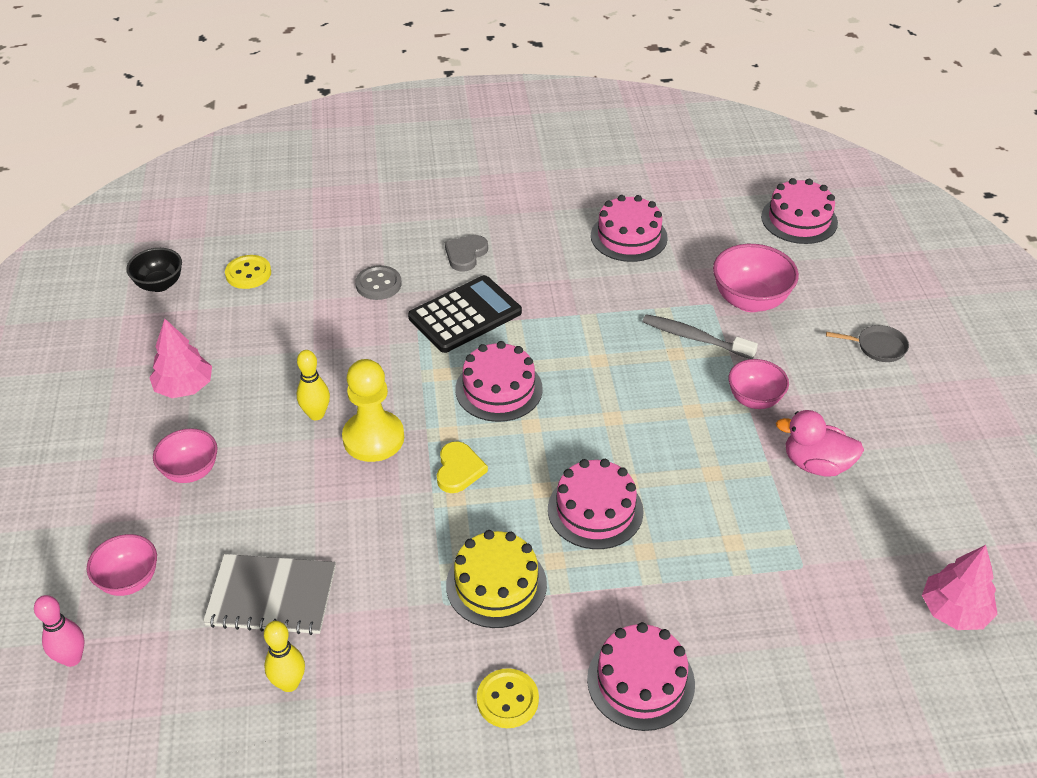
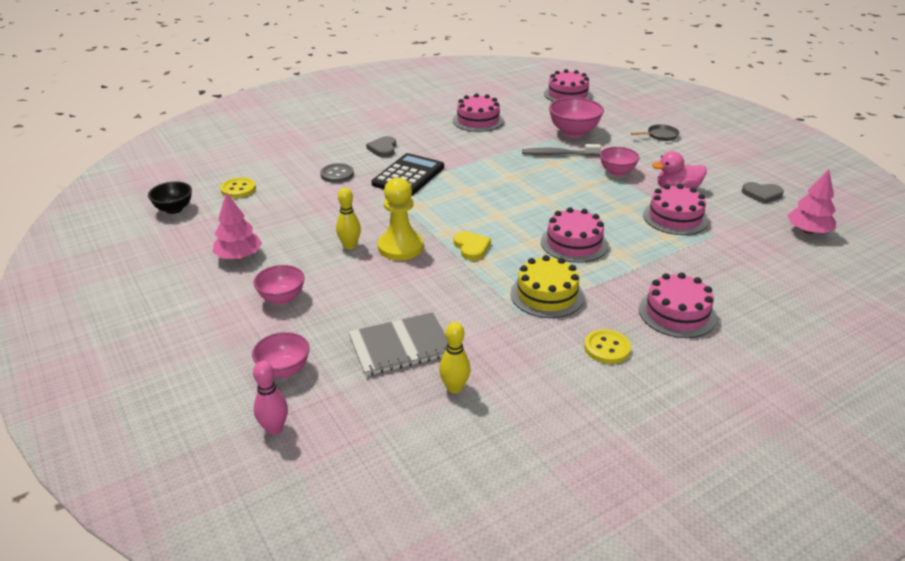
camera: 25 degrees left, 10 degrees down
(499, 389) = (462, 204): pink cake -> pink cake (675, 218)
(942, 515) = (762, 194): none -> grey heart

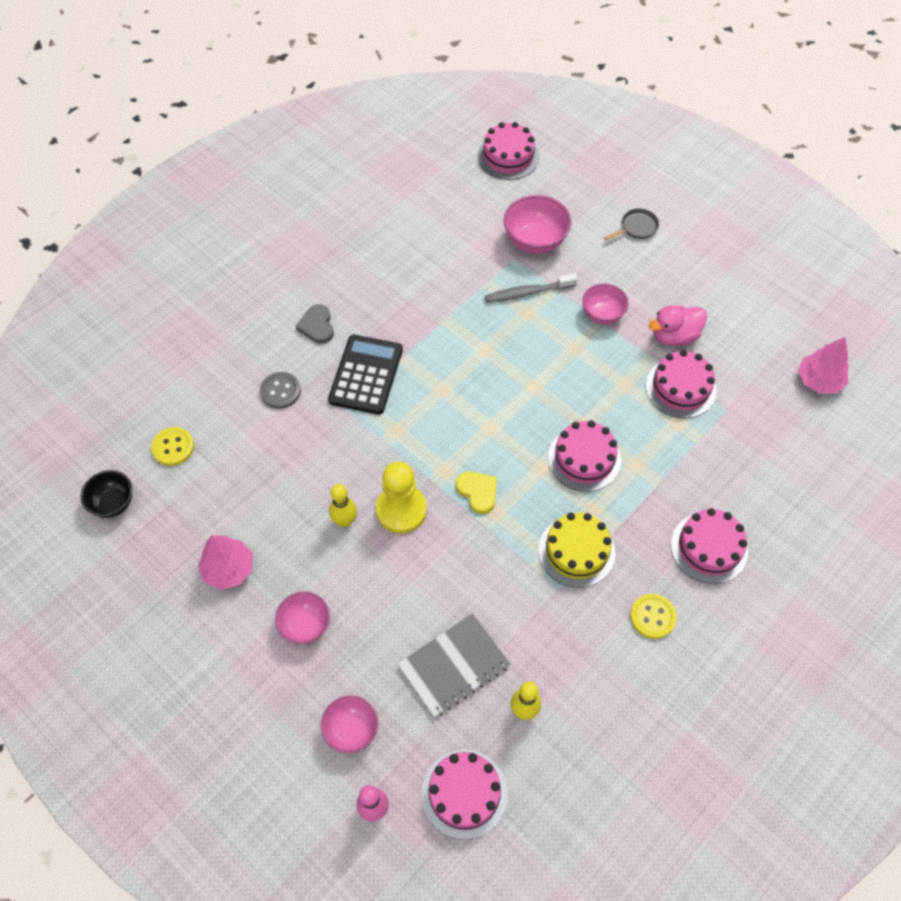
camera: 15 degrees left, 25 degrees up
(478, 120) = (413, 239): pink cake -> pink cake (464, 793)
(762, 194) = (765, 323): grey heart -> none

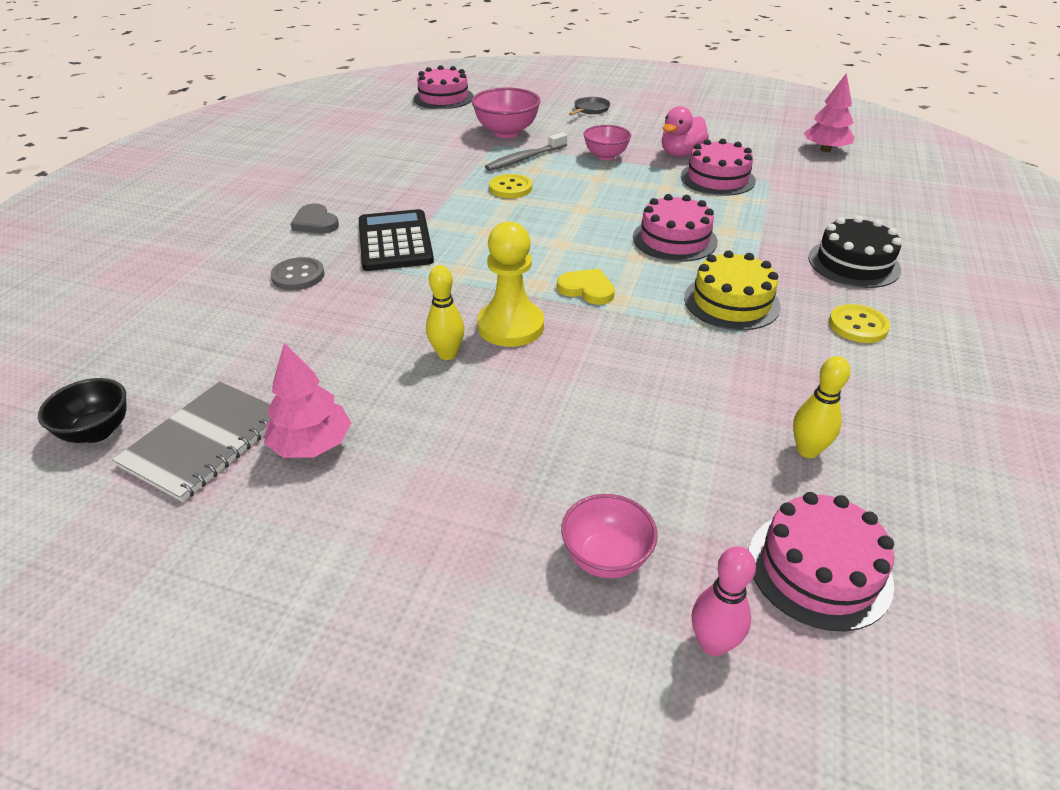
camera: 25 degrees left, 20 degrees down
(173, 447) = (172, 355): yellow button -> yellow button (510, 188)
(305, 625) = (459, 466): pink bowl -> none
(454, 666) = (686, 439): grey notebook -> grey notebook (204, 442)
(709, 548) = (853, 263): pink cake -> black cake

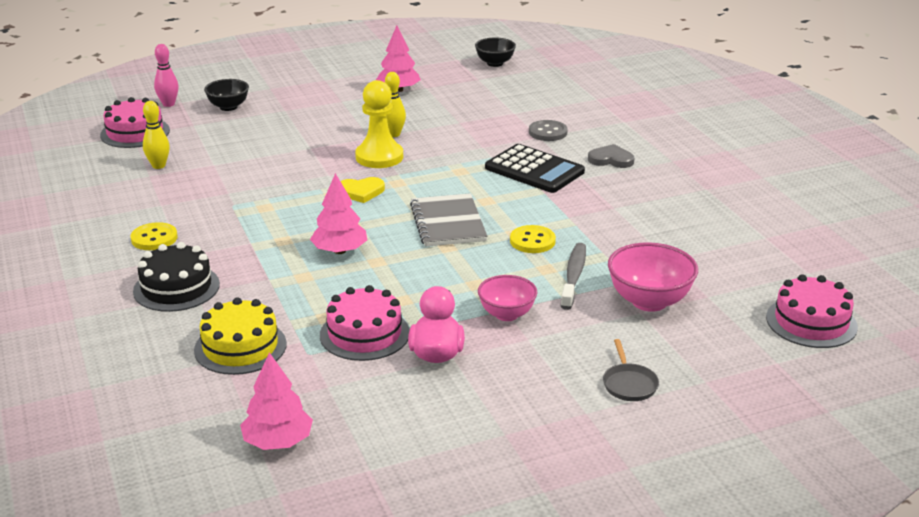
camera: 140 degrees right, 10 degrees down
(204, 442) = (445, 76): grey notebook -> grey notebook (448, 222)
(606, 558) = (228, 107): pink bowl -> black bowl
(674, 239) = (339, 251): pink cake -> pink tree
(731, 302) = (254, 221): yellow cake -> yellow cake (240, 347)

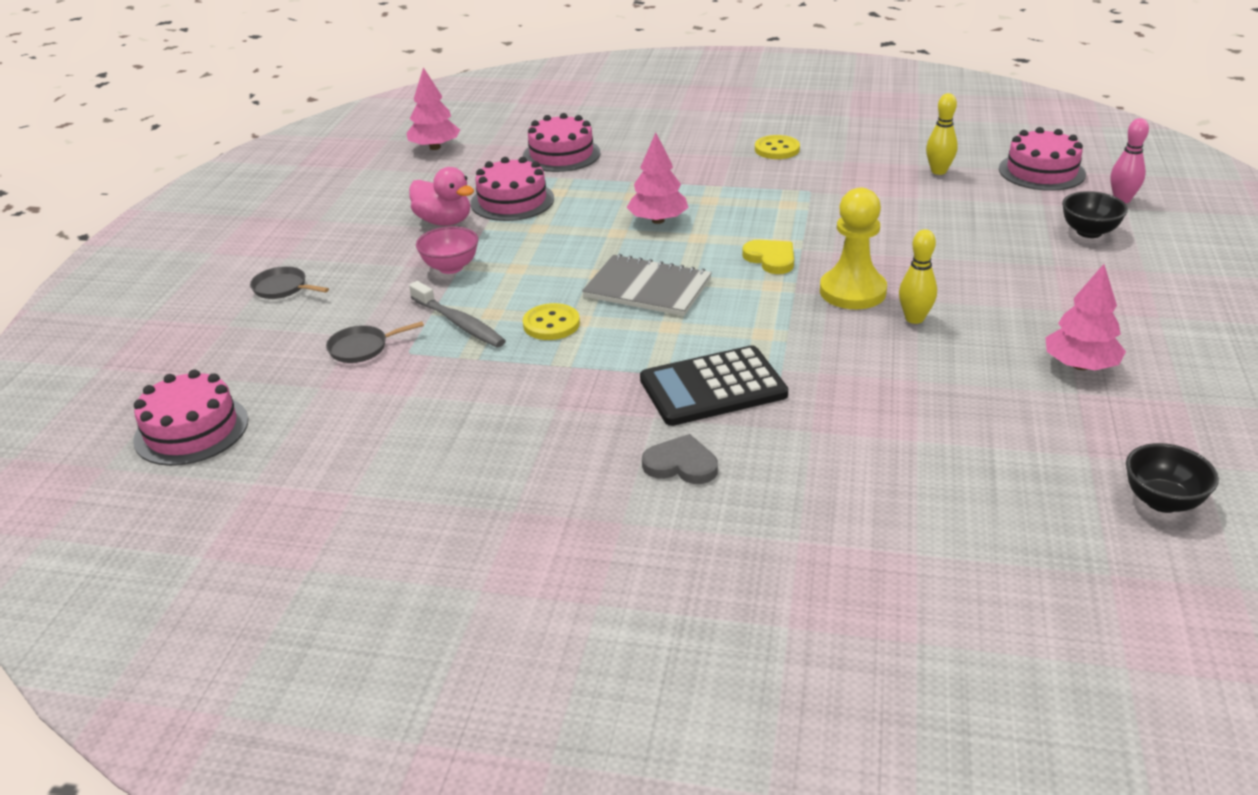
camera: 125 degrees right, 5 degrees up
(176, 288) = (679, 146): black cake -> none
(240, 347) = (561, 154): yellow cake -> pink cake
(361, 192) = (771, 259): yellow heart -> yellow heart turned 120 degrees clockwise
(547, 132) = (820, 444): grey button -> none
(611, 159) = (681, 464): grey heart -> grey heart turned 120 degrees counterclockwise
(649, 301) = (362, 348): pink bowl -> grey pan

